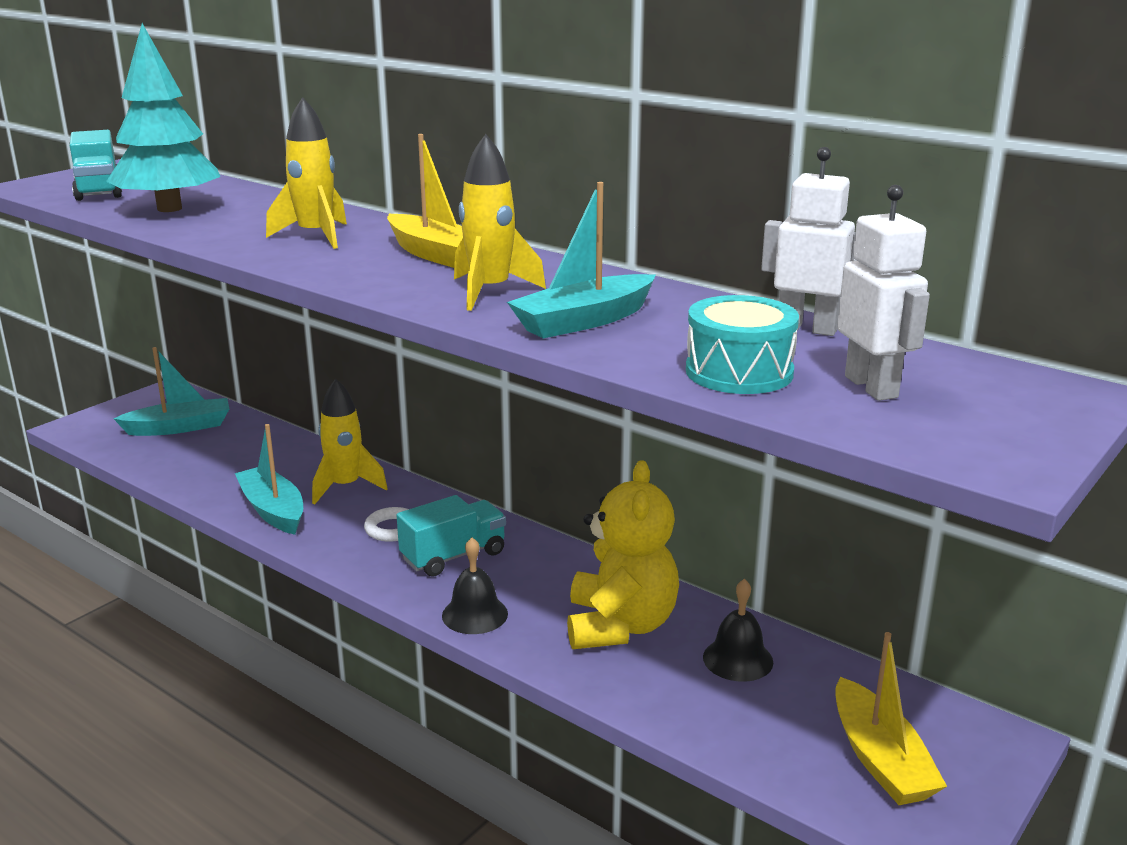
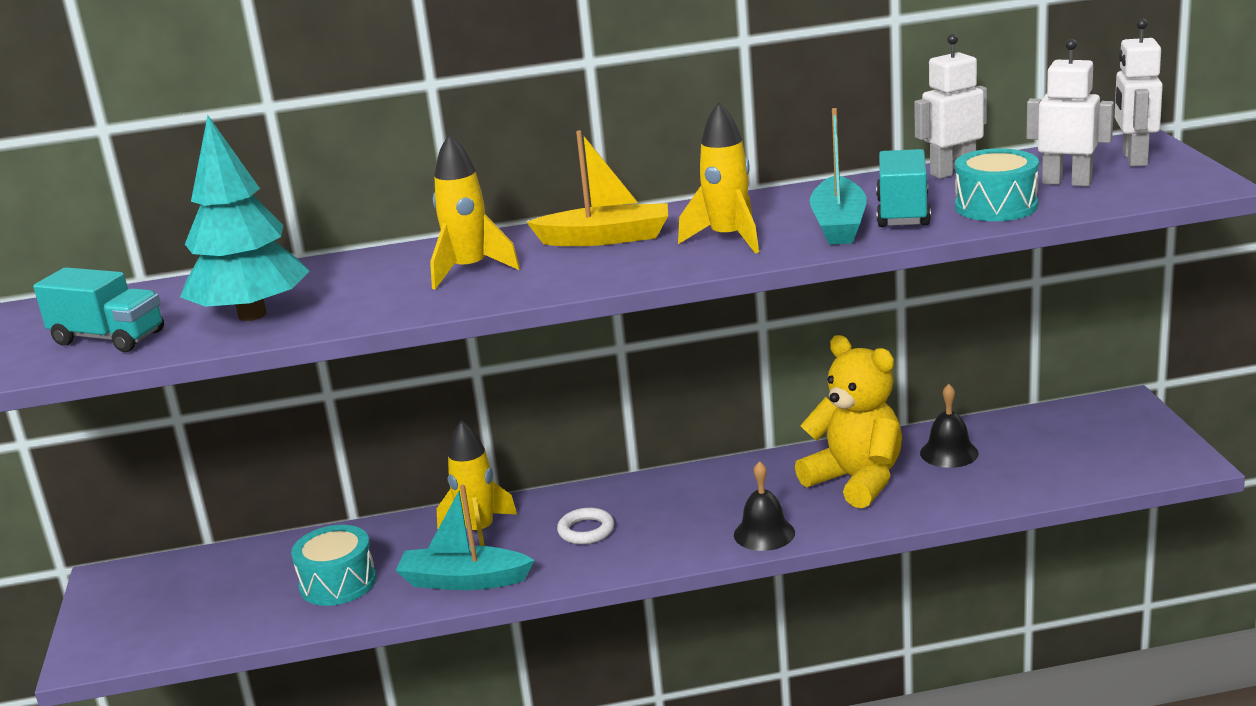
camera: 45 degrees left, 0 degrees up
(179, 427) = (206, 591): turquoise boat -> none
(227, 466) = (338, 583): none -> turquoise drum
(453, 556) = (669, 516): turquoise truck -> turquoise truck (903, 213)
(880, 759) = (1101, 448): yellow boat -> none
(1014, 402) = (1134, 159): none -> white robot

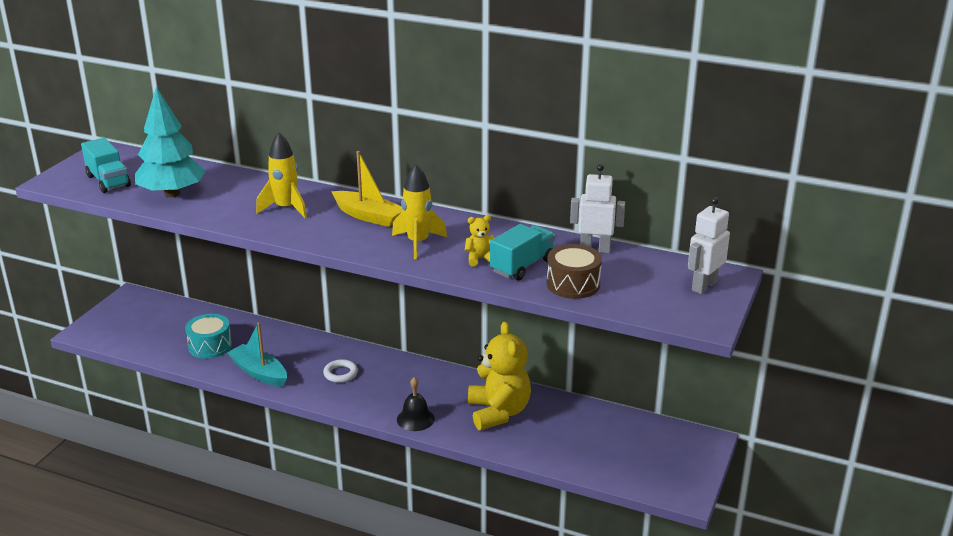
camera: 30 degrees right, 5 degrees up
(479, 532) = (296, 350): yellow rocket -> none
(839, 225) = (480, 259): turquoise boat -> yellow teddy bear
(949, 453) = (567, 421): black bell -> none
(996, 206) = (573, 284): turquoise drum -> brown drum
(1067, 182) = (638, 285): white robot -> none

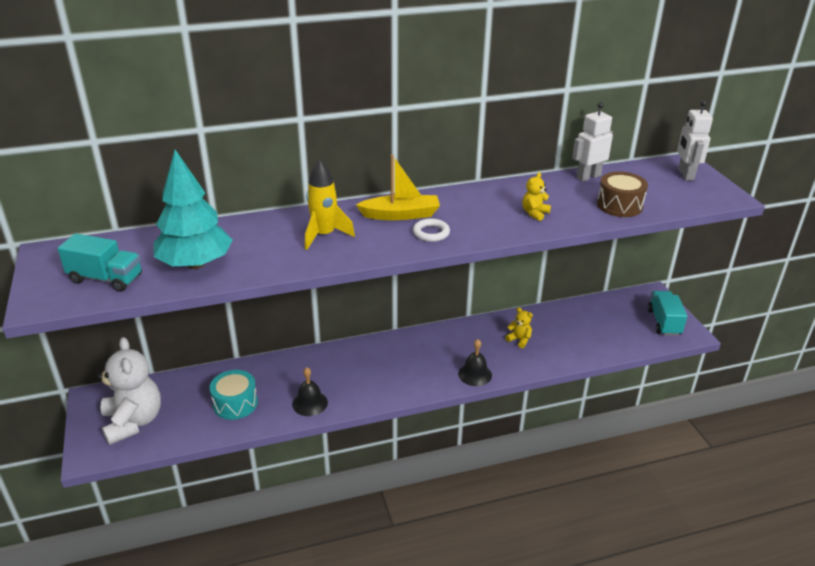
camera: 40 degrees left, 5 degrees up
(133, 324) = (133, 421): none -> white teddy bear
(259, 372) = (310, 403): turquoise boat -> black bell
(340, 373) = (374, 370): white ring -> white ring (431, 233)
(418, 243) = (473, 220): yellow rocket -> none
(498, 412) = (519, 340): yellow teddy bear -> yellow teddy bear, size x0.44
(522, 266) = (569, 206): turquoise truck -> turquoise truck (664, 322)

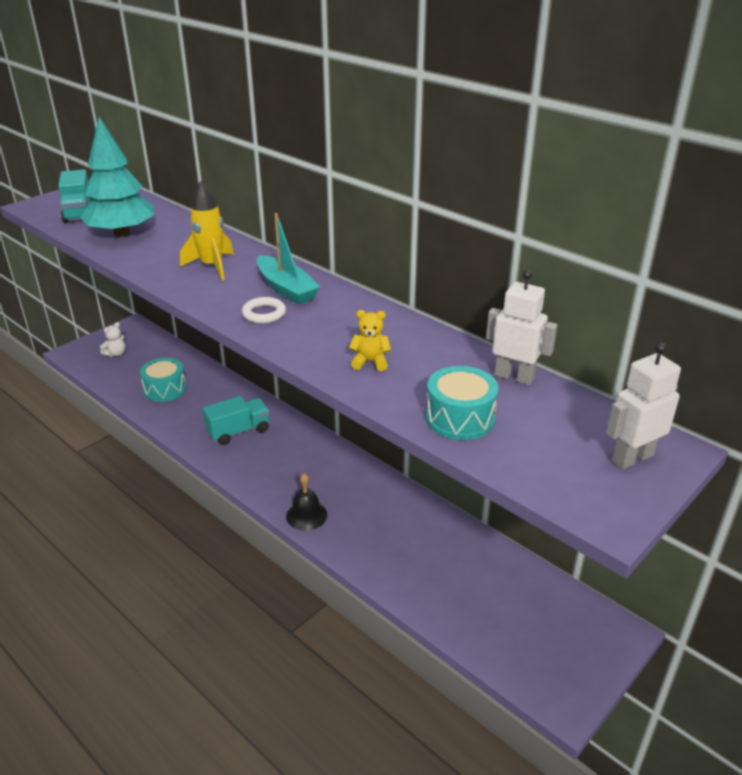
camera: 60 degrees right, 0 degrees up
(133, 421) = (116, 354): white teddy bear -> white teddy bear, size x0.44
(310, 403) = (190, 426): black bell -> none
(401, 215) = (286, 289): yellow boat -> turquoise boat
(519, 340) = (395, 530): yellow teddy bear -> none
(619, 205) = (460, 418): brown drum -> turquoise drum
(664, 322) = (562, 663): turquoise truck -> turquoise truck (238, 431)

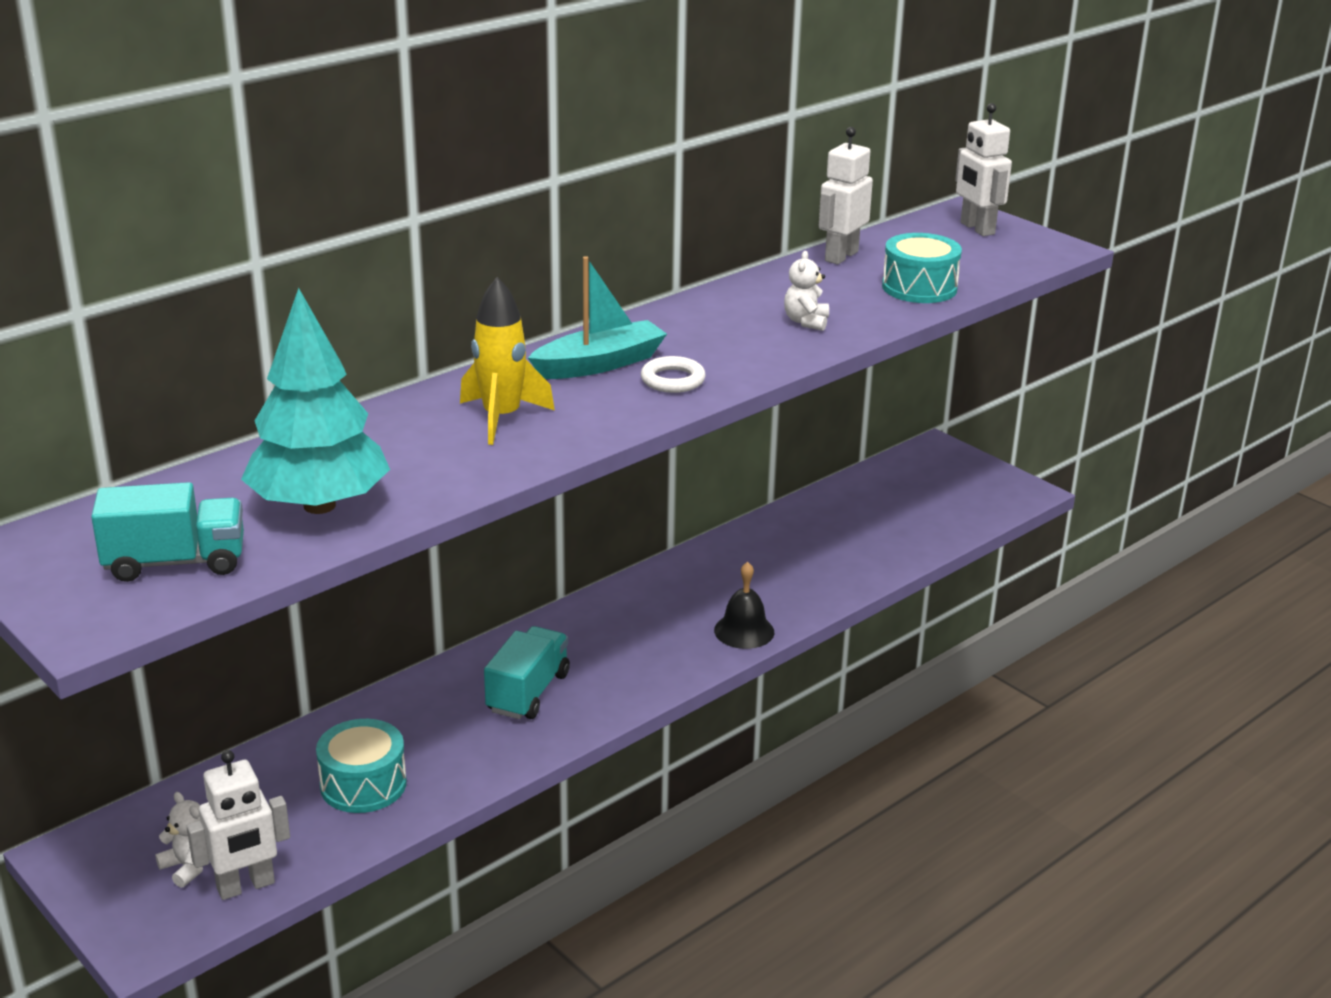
camera: 85 degrees left, 5 degrees down
(99, 369) = (246, 886): none -> white robot
(238, 431) = (528, 692): turquoise truck -> turquoise truck turned 45 degrees clockwise
(370, 362) = (806, 322): yellow teddy bear -> white teddy bear

